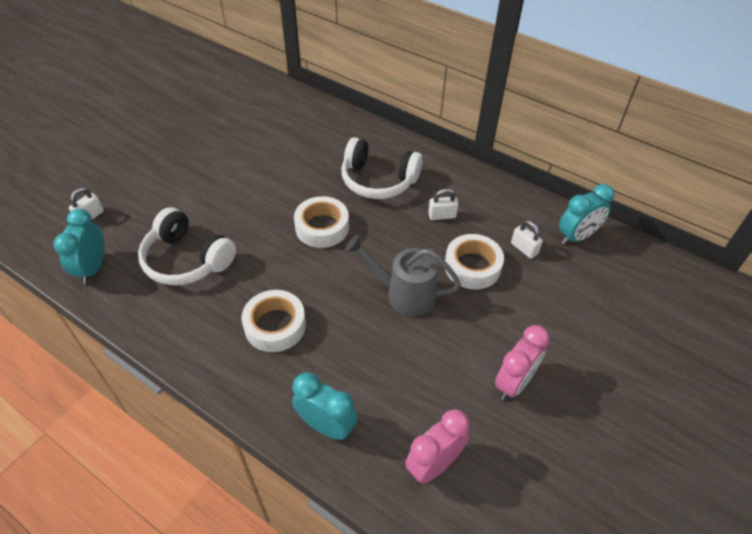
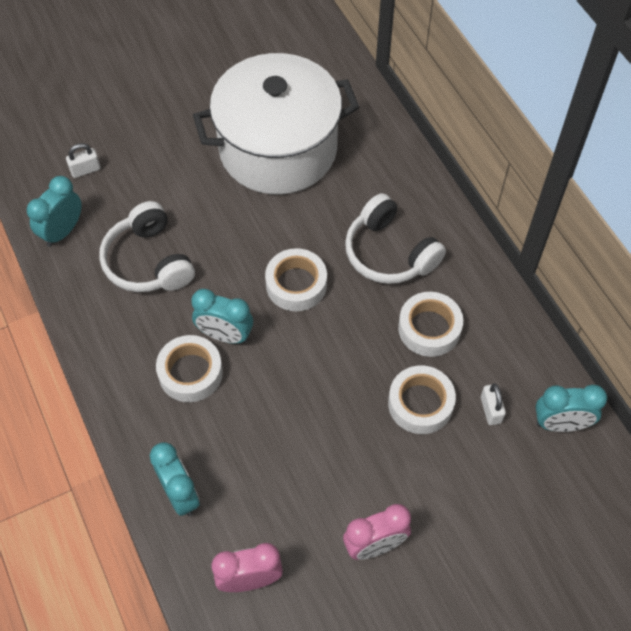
camera: 30 degrees right, 10 degrees up
(248, 147) = (278, 149): none -> white pot
(287, 285) = (225, 335): none -> turquoise clock
(403, 294) = (330, 399): grey watering can -> none
(442, 216) = (429, 328): white padlock -> white tape

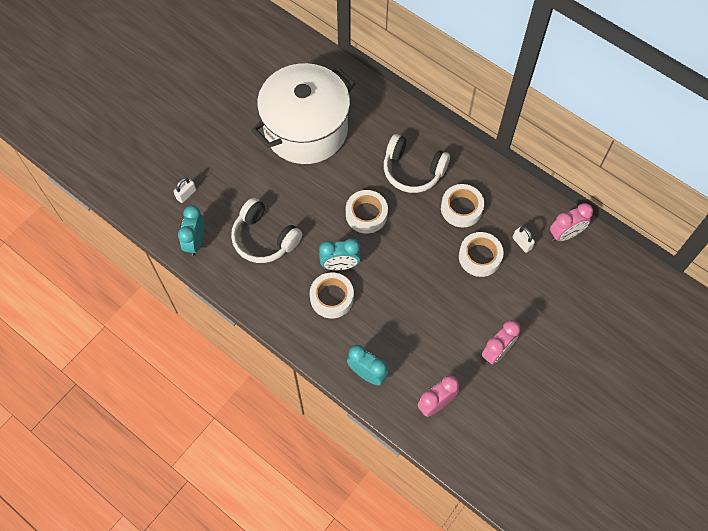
camera: 25 degrees left, 5 degrees up
(560, 424) = (565, 234): turquoise clock -> pink clock

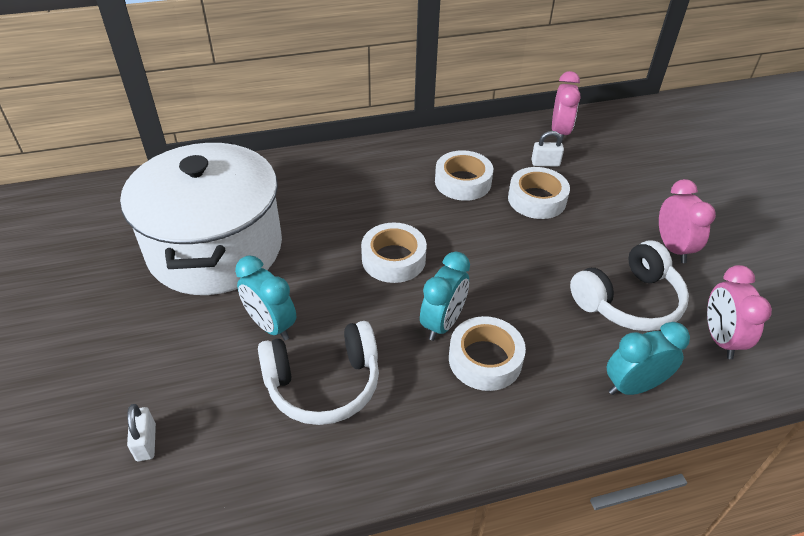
camera: 55 degrees left, 20 degrees down
(195, 242) = (239, 481): turquoise clock -> turquoise clock (271, 326)
(413, 170) = (376, 192): white headphones -> white headphones (628, 301)

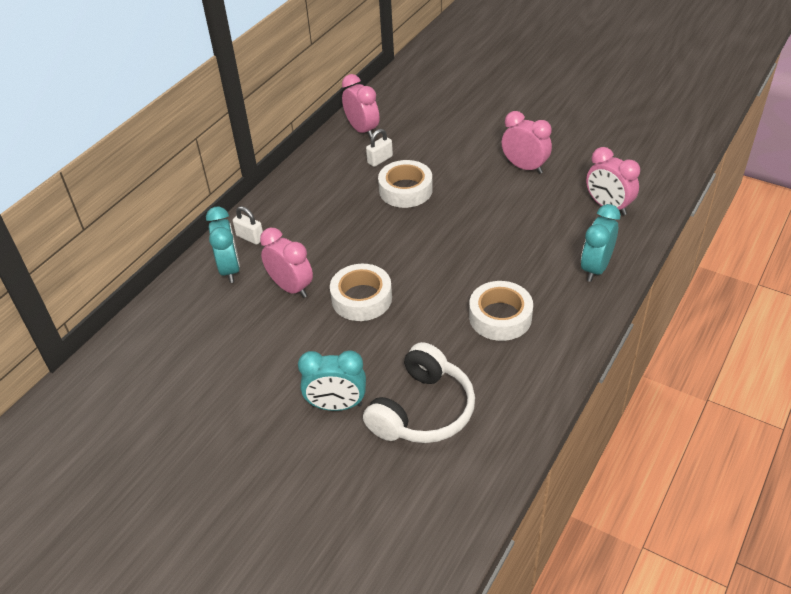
camera: 40 degrees left, 0 degrees up
(146, 442) = (356, 542): white padlock -> white padlock (250, 237)
(215, 248) = (215, 389): white pot -> none
(355, 214) = (291, 287): none -> pink clock
(442, 323) = (448, 315): turquoise clock -> turquoise clock (230, 269)
(463, 182) = (339, 211): white tape -> none
(628, 301) = (537, 219): white headphones -> none

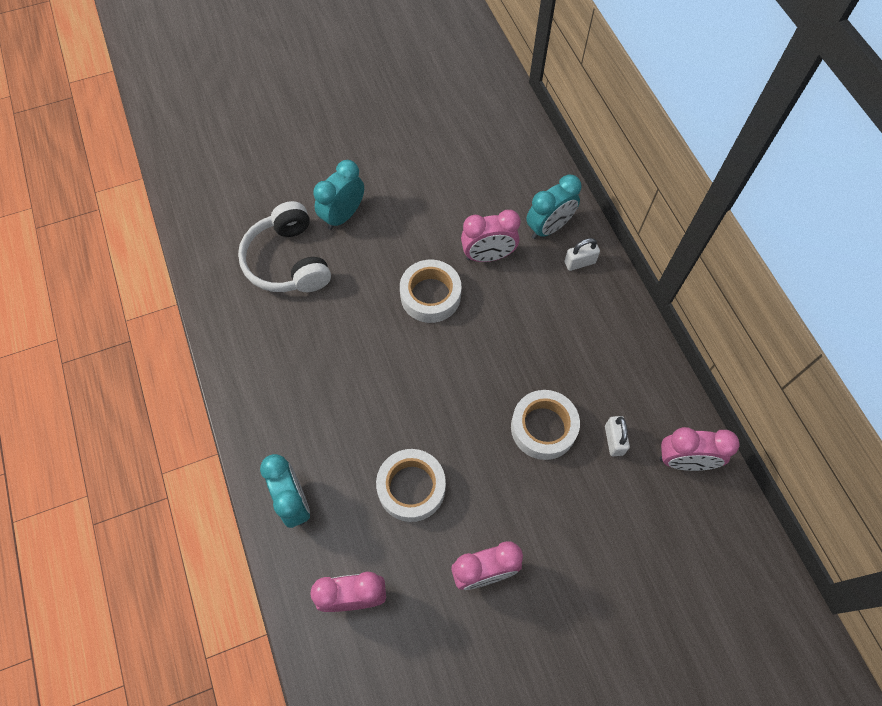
camera: 125 degrees right, 20 degrees up
(230, 269) = (549, 228): turquoise clock -> turquoise clock turned 60 degrees counterclockwise
(500, 317) = (317, 377): white tape -> white tape (411, 487)

